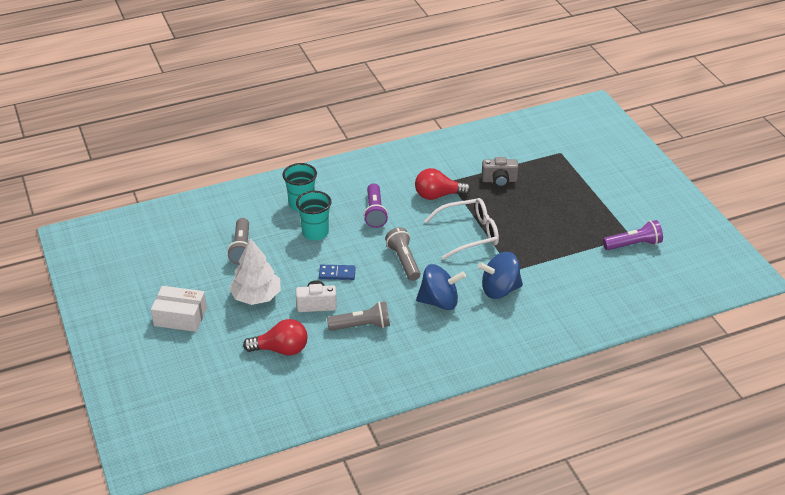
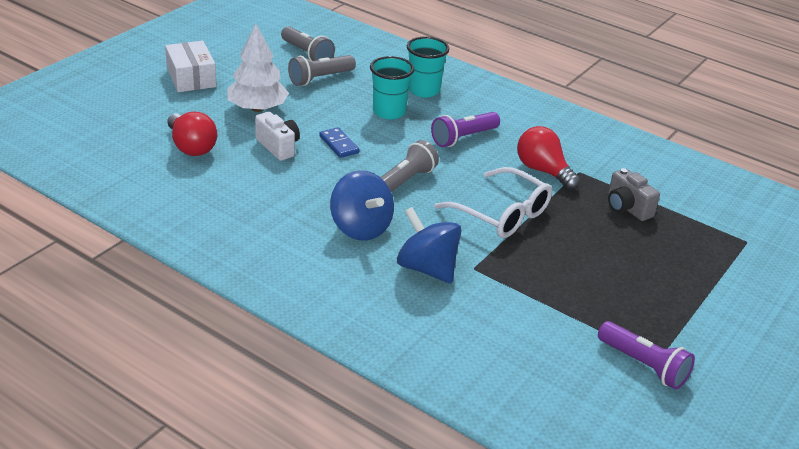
camera: 55 degrees right, 5 degrees down
(361, 326) = (271, 185): grey flashlight -> grey flashlight (307, 54)

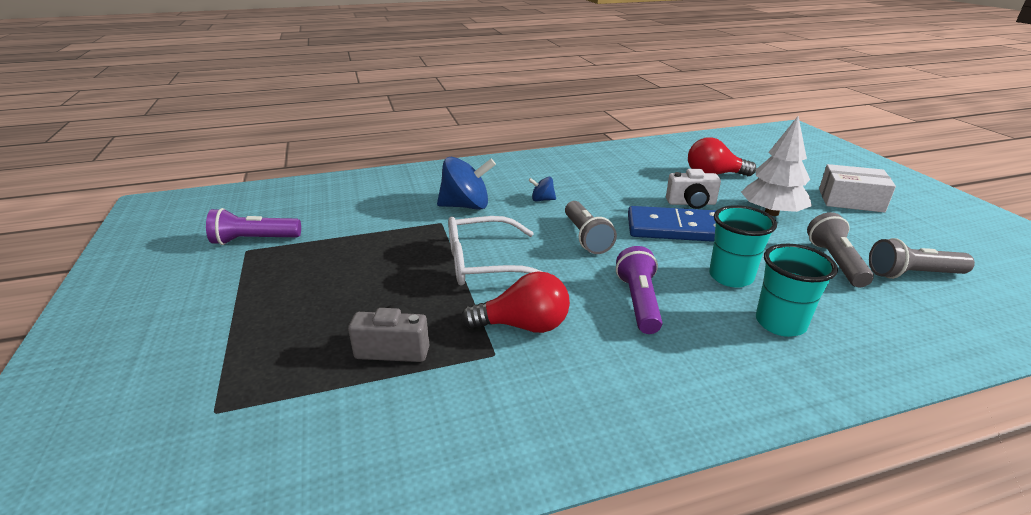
camera: 130 degrees right, 5 degrees down
(339, 144) = (676, 228): blue domino -> blue domino, size x1.97
(360, 228) = (542, 200): blue spinning top -> blue spinning top, size x0.48

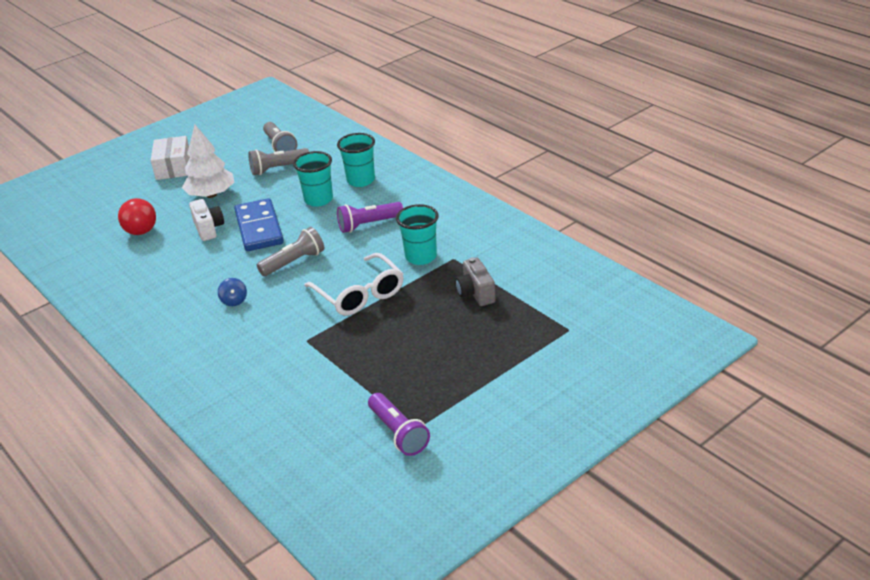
camera: 110 degrees left, 5 degrees up
(466, 206) = (267, 338): blue spinning top -> none
(523, 326) = (421, 257): red light bulb -> turquoise cup

